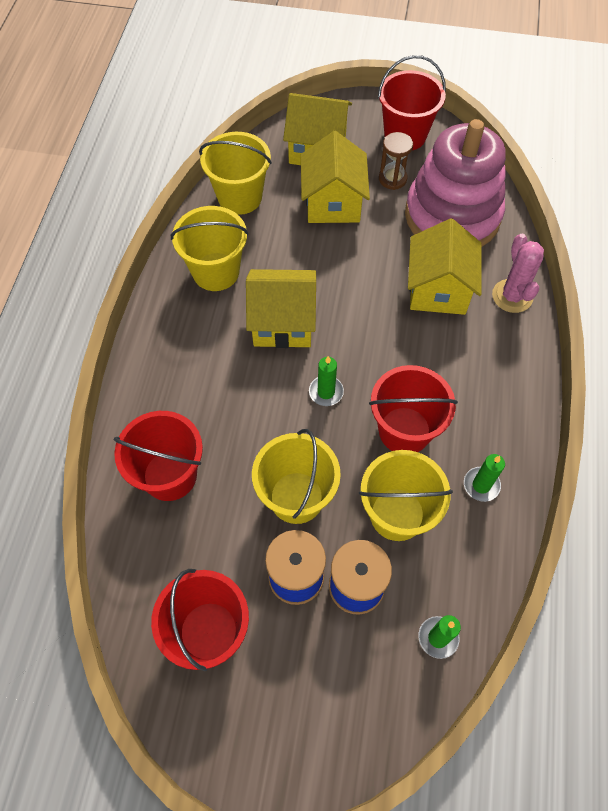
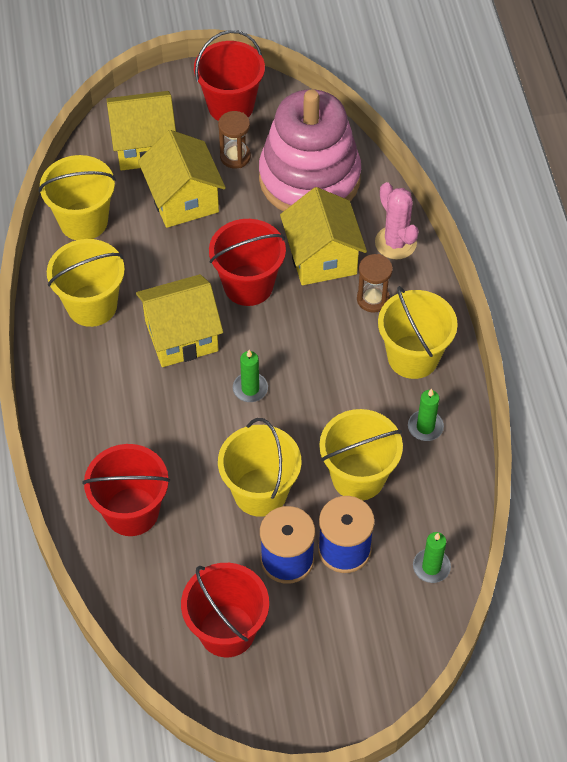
camera: 20 degrees left, 5 degrees down
(404, 430) = (338, 401): red bucket -> red bucket (248, 285)
(472, 342) = (373, 299): none -> brown hourglass
(492, 410) = (413, 357): none -> yellow bucket

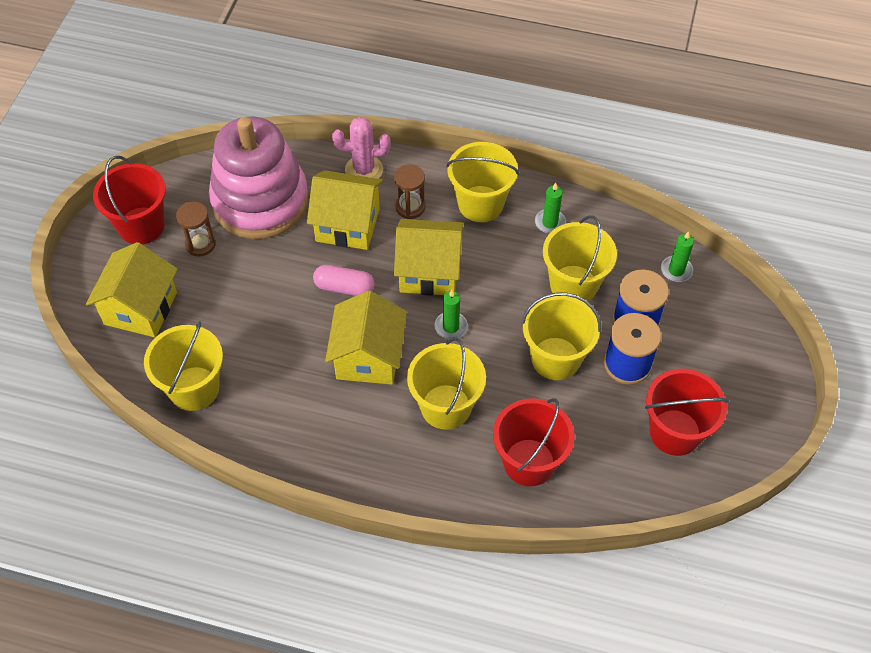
camera: 65 degrees left, 0 degrees up
(92, 305) = (294, 415): yellow bucket -> yellow bucket (446, 407)
(183, 199) = (221, 300): yellow house -> yellow house (429, 271)
(248, 285) = (344, 287): red bucket -> pink capsule

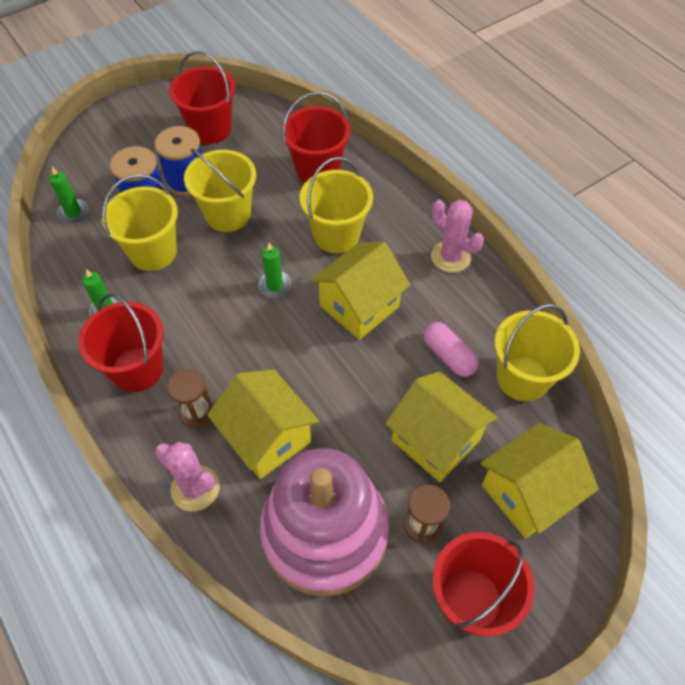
camera: 140 degrees left, 0 degrees up
(329, 458) = (450, 257): none -> pink cactus
(344, 287) = (326, 377): pink capsule -> pink capsule (448, 356)
(429, 271) = (244, 340): yellow house -> yellow house (436, 440)
(480, 204) = (137, 369): yellow bucket -> red bucket

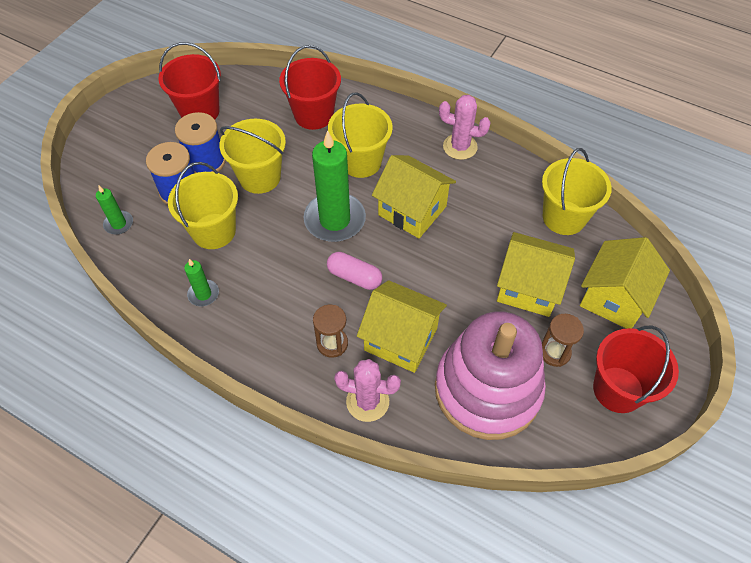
camera: 25 degrees left, 0 degrees up
(137, 369) = (260, 330): red bucket -> none
(274, 285) = (335, 220): green candle -> green candle, size x2.10
(359, 306) = (412, 210): yellow house -> yellow house turned 75 degrees counterclockwise
(448, 356) = (502, 222): pink capsule -> pink capsule (354, 277)

